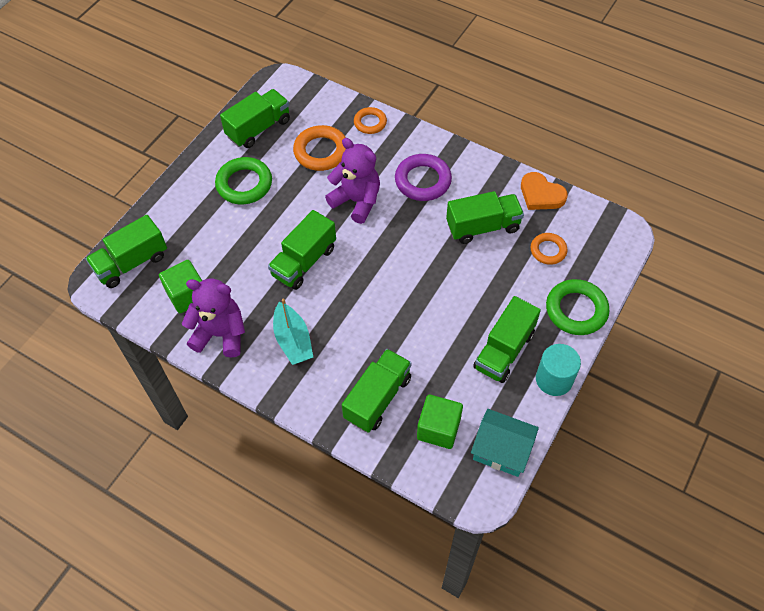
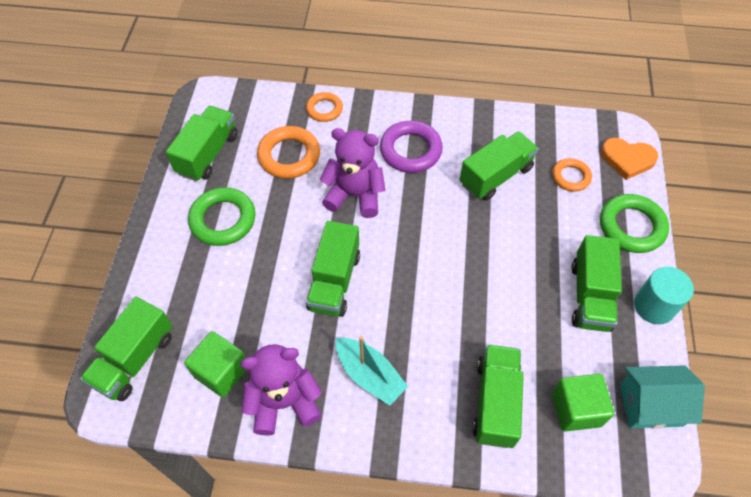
camera: 25 degrees left, 0 degrees up
(541, 194) = (531, 124): orange heart -> orange heart (627, 159)

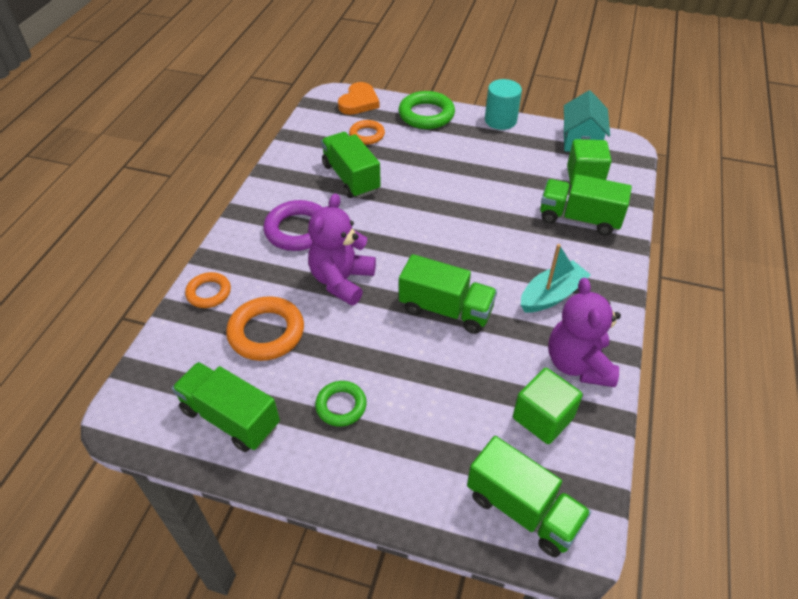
camera: 80 degrees left, 10 degrees down
(223, 220) = (341, 406): green ring -> green ring, size x0.61
(590, 296) = (487, 149): green truck -> none

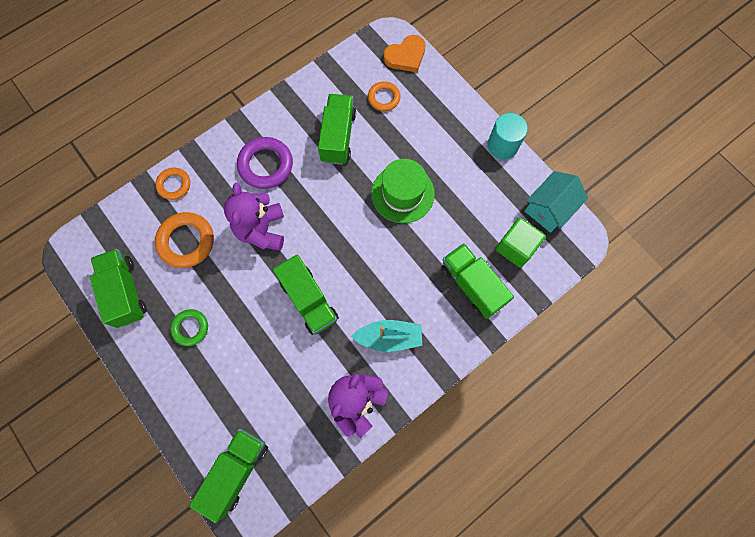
camera: 35 degrees right, 25 degrees up
(342, 280) = (261, 230): purple teddy bear -> purple teddy bear turned 60 degrees counterclockwise
(426, 115) = (447, 103): green ring -> none
(451, 188) = (402, 193): none -> green hat
(522, 509) = (236, 470): green truck -> green truck turned 135 degrees counterclockwise
(543, 418) = (300, 423): green cube -> none

